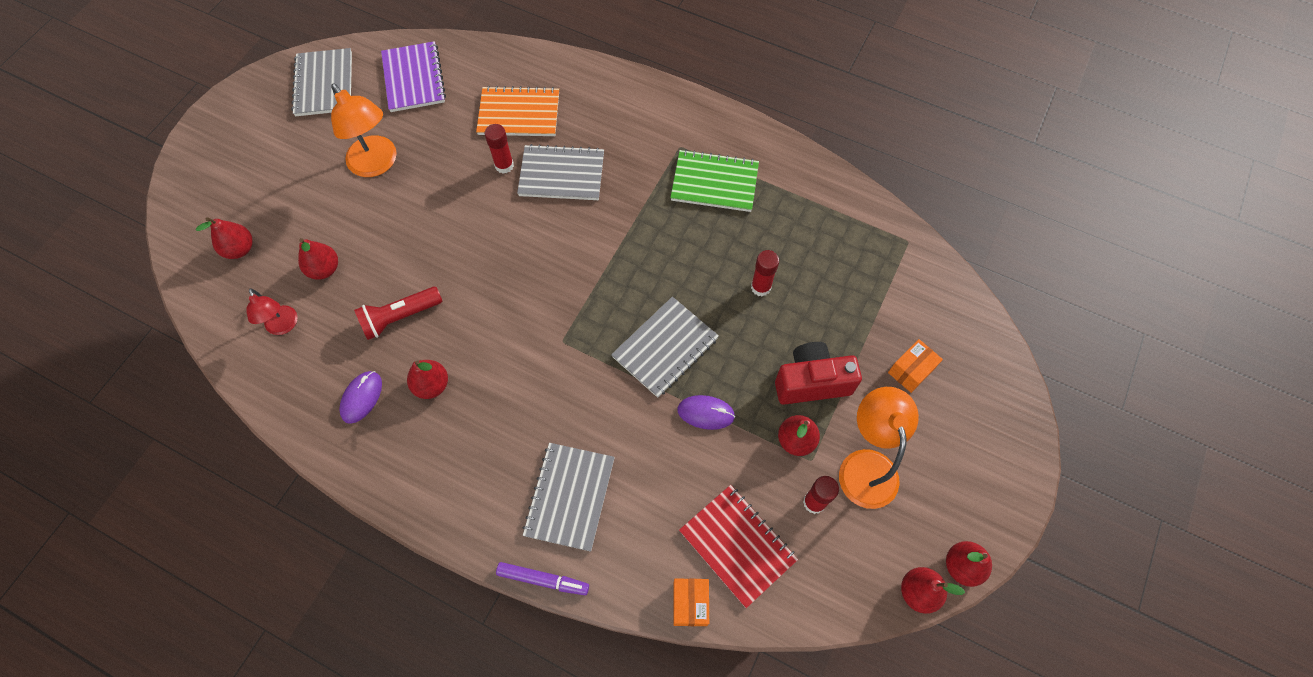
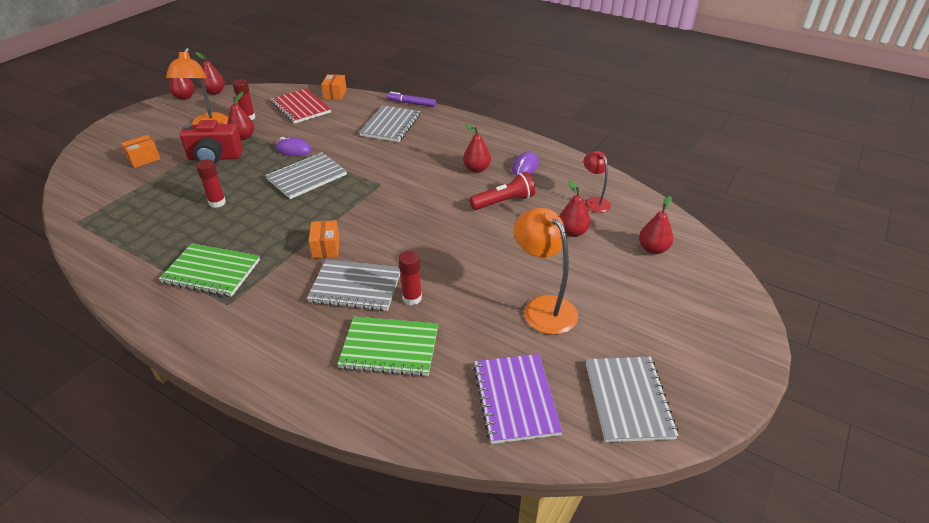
camera: 175 degrees left, 25 degrees down
(519, 114) = (390, 348): orange notebook -> green notebook
(605, 224) = (326, 247): none -> orange box

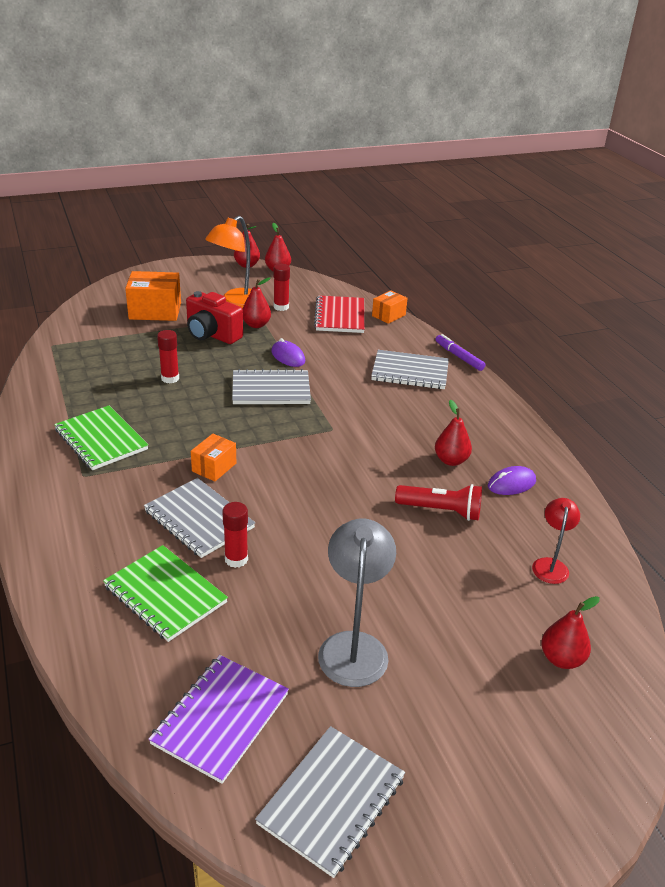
camera: 35 degrees right, 5 degrees down
(144, 159) = (155, 311): orange box -> orange box, size x1.71
(390, 125) = (410, 372): grey notebook -> grey notebook turned 45 degrees clockwise
(543, 307) = (354, 646): orange lamp -> grey lamp
(572, 232) = (482, 585): red pear -> none

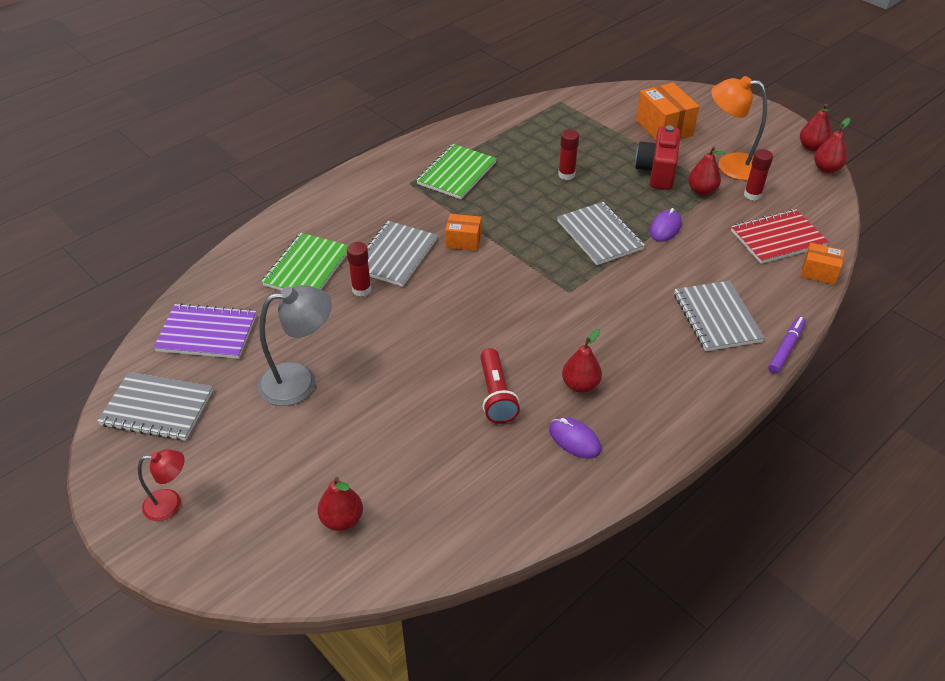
camera: 70 degrees right, 10 degrees up
(550, 565) = (464, 492): red lamp -> red lamp (170, 504)

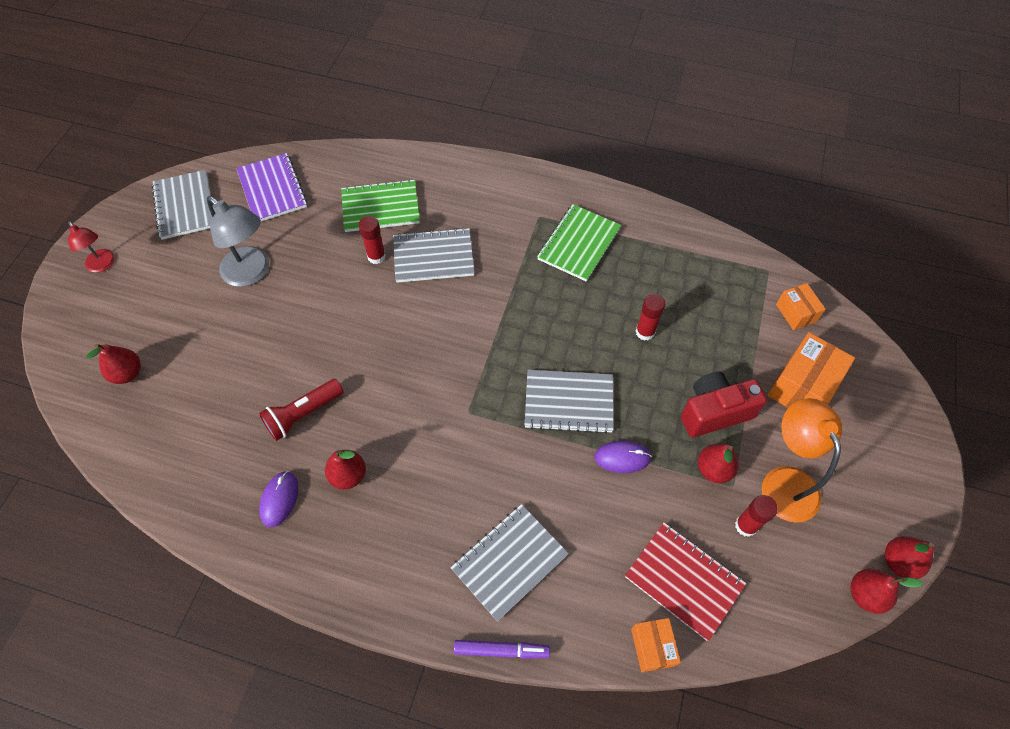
camera: 60 degrees right, 15 degrees up
(457, 173) = (579, 244): green notebook -> green notebook turned 60 degrees counterclockwise
(463, 241) = (485, 296): orange box -> orange box (796, 313)
(599, 235) = (569, 402): grey notebook -> grey notebook turned 60 degrees clockwise

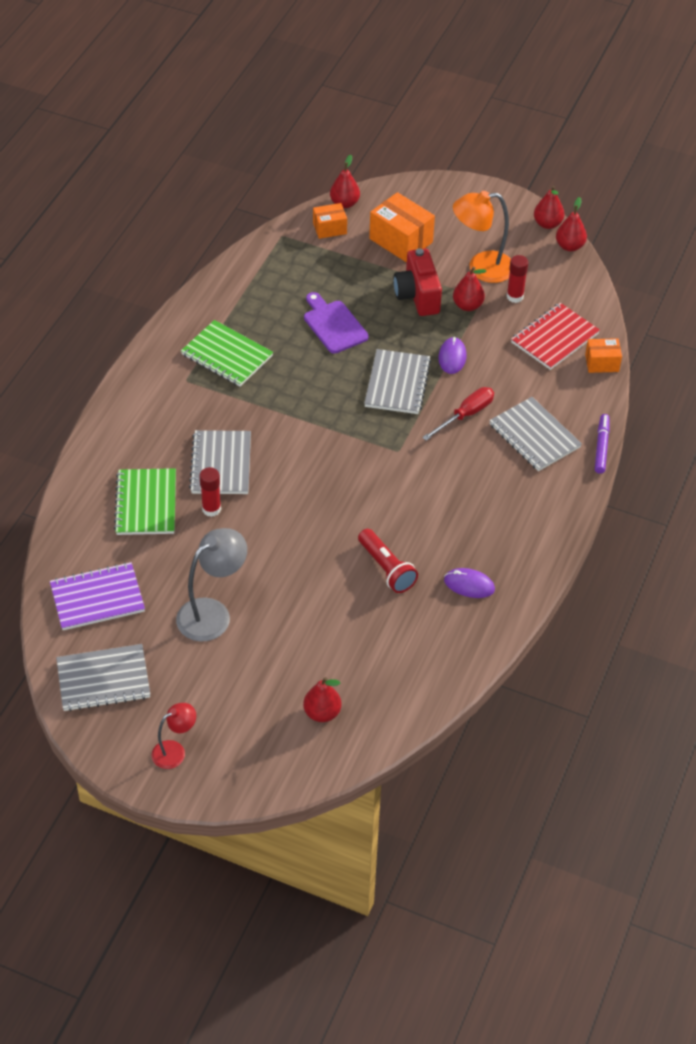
camera: 85 degrees left, 10 degrees down
(348, 475) = (451, 536): red pear -> red pear (344, 203)
(531, 479) = (465, 415): none -> red screwdriver
(645, 332) = (334, 325): red glue stick -> purple cutting board

